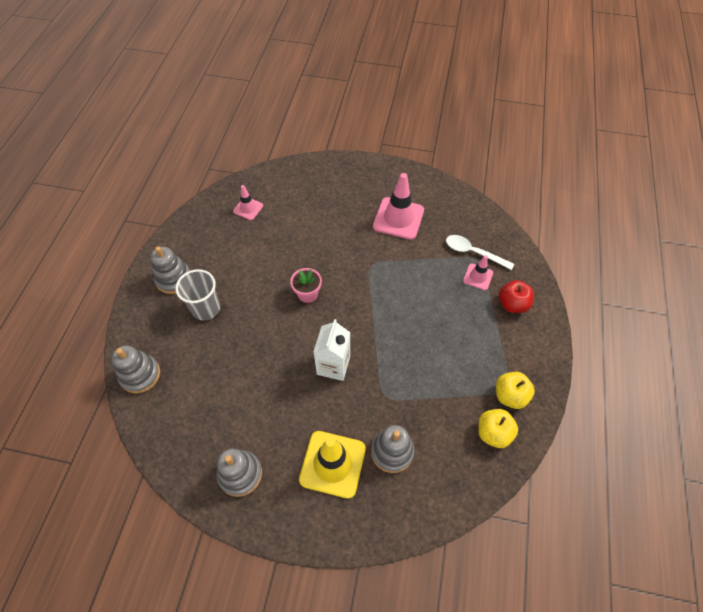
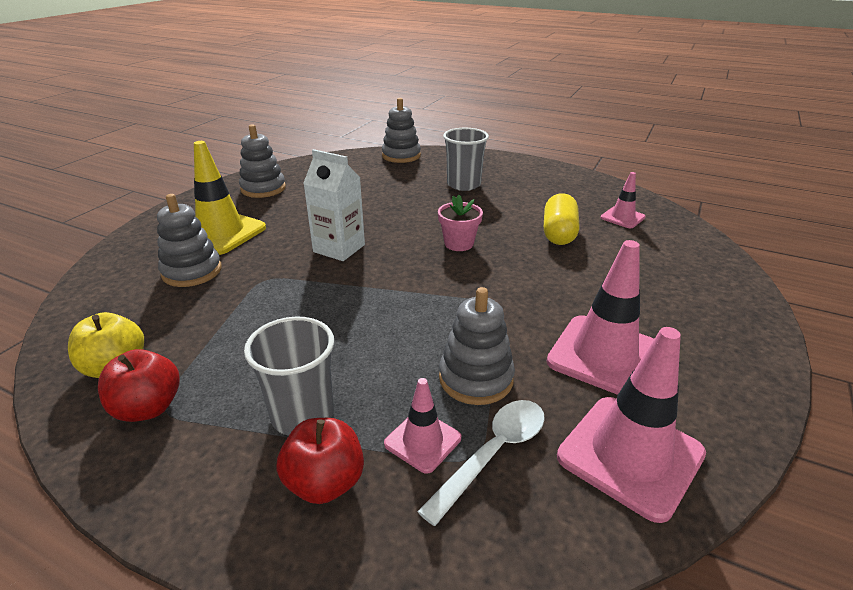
camera: 105 degrees right, 25 degrees down
(173, 279) = (510, 172): grey stacking toy -> grey stacking toy (476, 378)
(279, 241) = (558, 233): none -> yellow capsule
(455, 211) = (630, 455): none -> pink traffic cone
(484, 326) = (302, 414): none -> grey cup
(510, 395) = (148, 408): yellow apple -> red apple

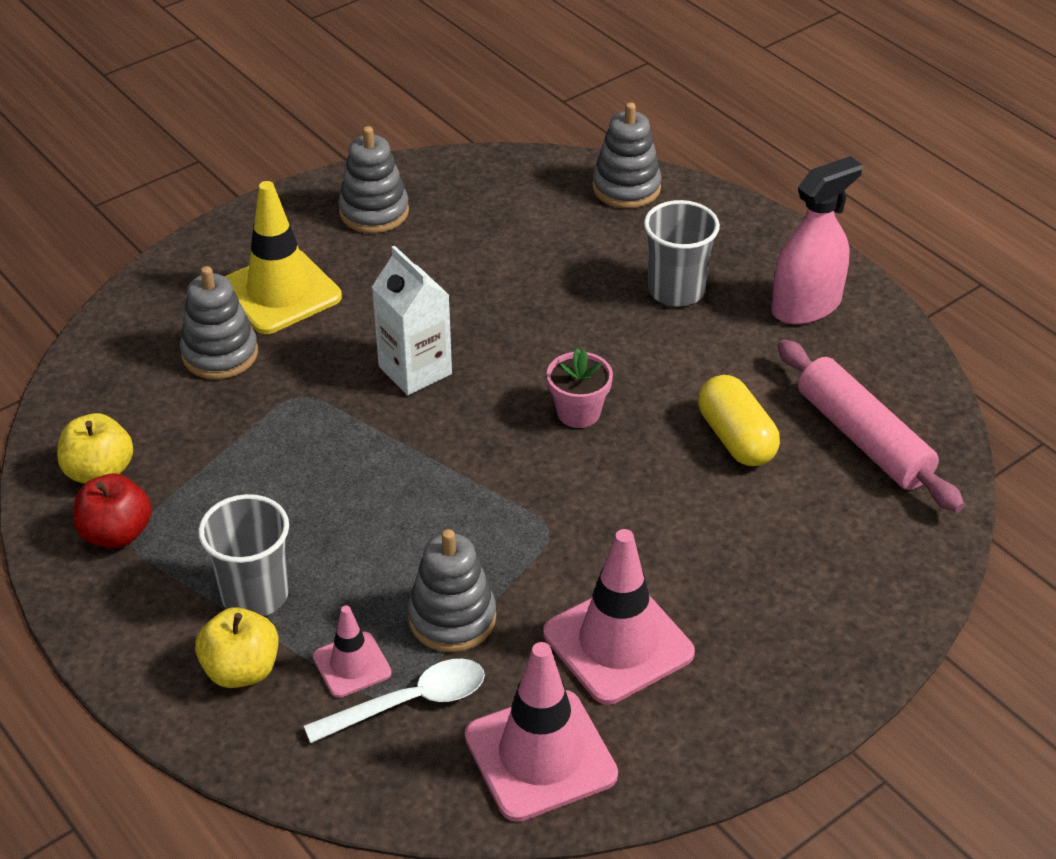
camera: 25 degrees right, 10 degrees up
(325, 482) = (241, 670): red apple -> yellow apple
(534, 177) = (806, 306): none -> pink spray bottle
(558, 233) = (736, 438): yellow capsule -> yellow capsule turned 60 degrees counterclockwise
(622, 217) = (864, 438): pink traffic cone -> pink rolling pin

